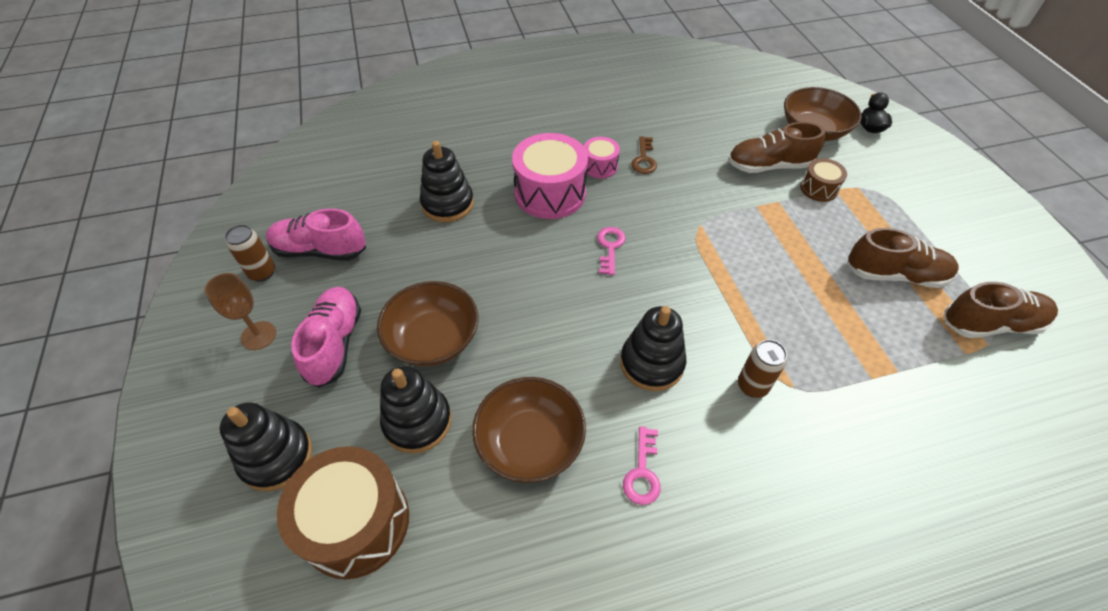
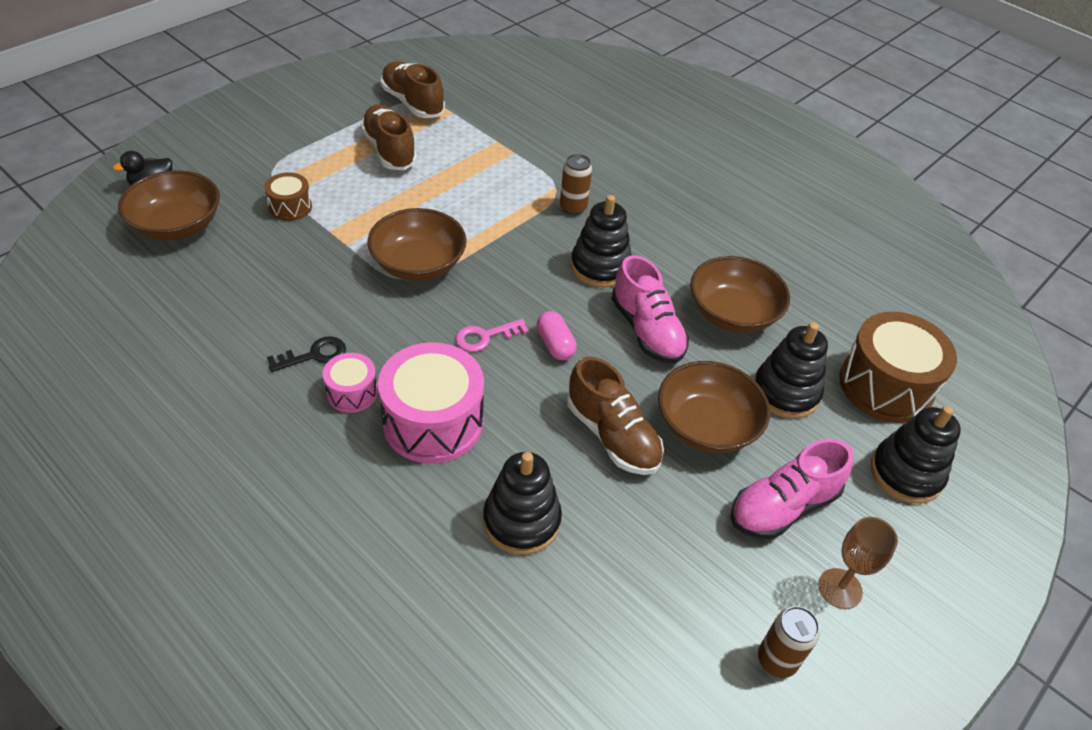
camera: 125 degrees left, 5 degrees down
(320, 250) = (696, 617): pink shoe -> pink shoe (646, 330)
(576, 285) = (555, 345): none -> pink capsule
(642, 472) = (695, 246): pink key -> none
(644, 159) = (314, 355): brown key -> black key
(714, 239) = (418, 264): none -> brown bowl
(769, 166) = (269, 248): brown shoe -> brown shoe (612, 435)

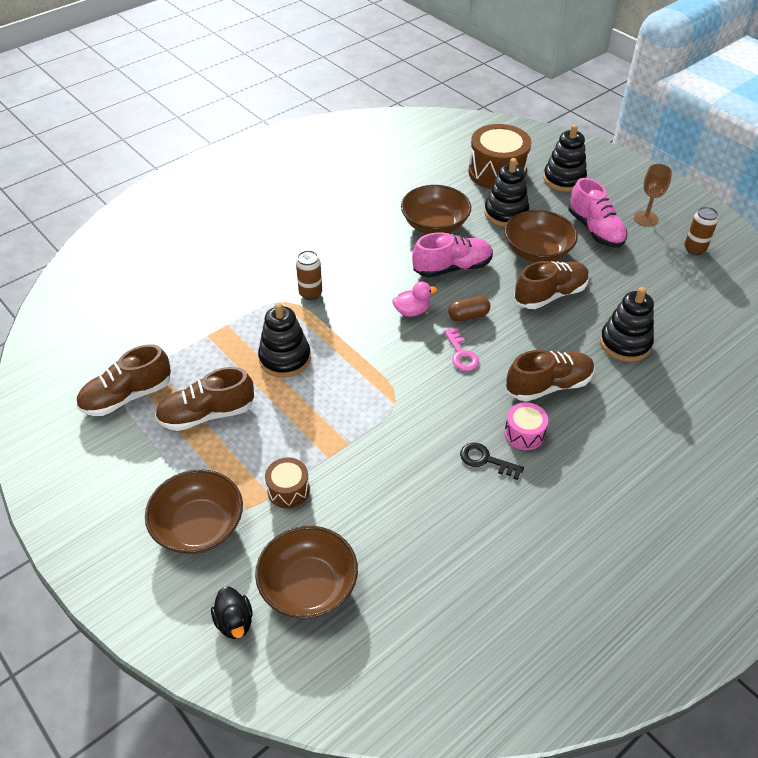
camera: 80 degrees left, 0 degrees up
(314, 355) = (485, 460): black key -> black key turned 45 degrees counterclockwise
(418, 264) = (376, 393): brown bowl -> brown bowl (199, 526)
(433, 422) = (548, 386): pink drum -> brown shoe
(555, 345) = (468, 316): pink capsule -> brown capsule
(556, 292) = (412, 311): none -> pink duck
(600, 267) = (384, 285): black stacking toy -> black stacking toy (285, 358)

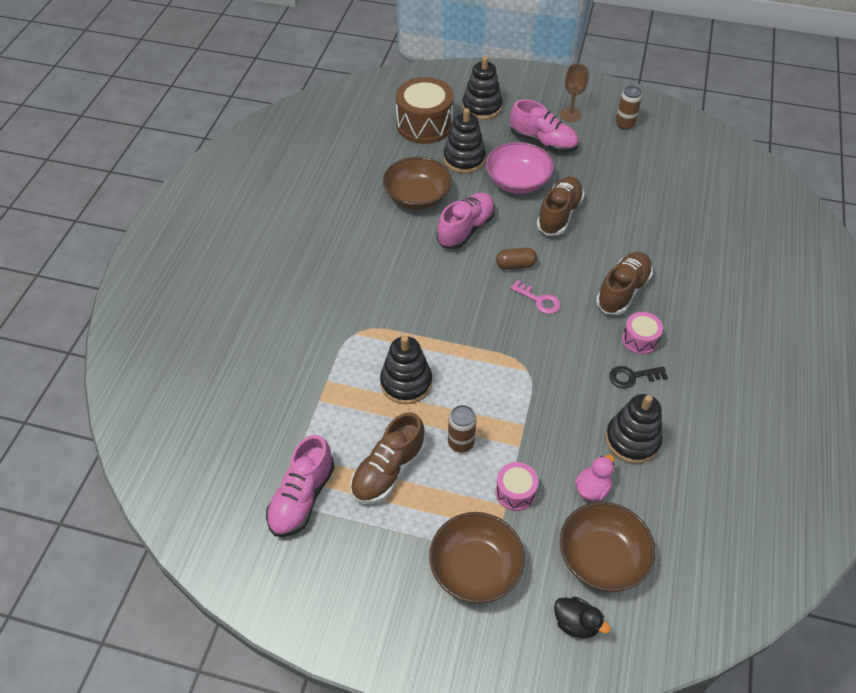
camera: 35 degrees left, 5 degrees up
(127, 396) = (302, 497): brown shoe -> pink shoe
(288, 490) = (515, 492): brown drum -> pink drum
(310, 293) = (372, 313): brown can -> brown can (461, 443)
(412, 311) = (469, 284): pink duck -> pink duck (592, 488)
(468, 316) = (515, 265): brown capsule -> brown capsule turned 45 degrees clockwise
(537, 251) = (517, 182): brown bowl -> pink bowl
(625, 343) = (643, 227): black stacking toy -> black stacking toy (632, 440)

